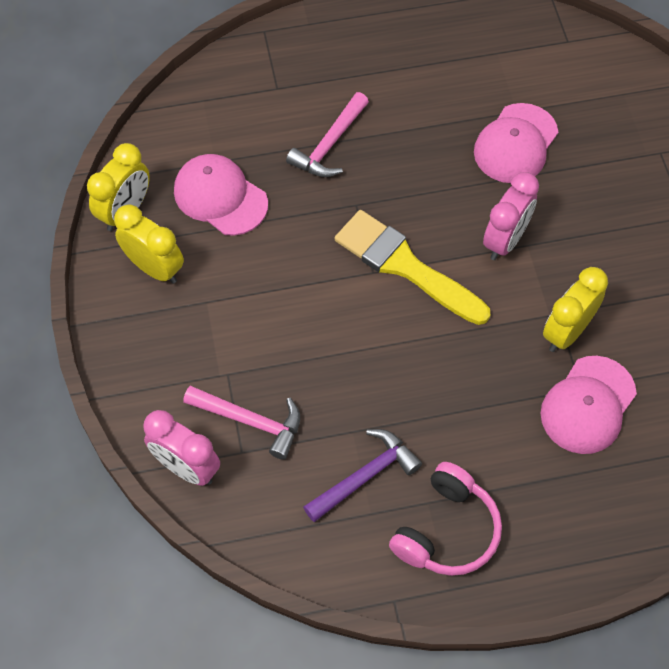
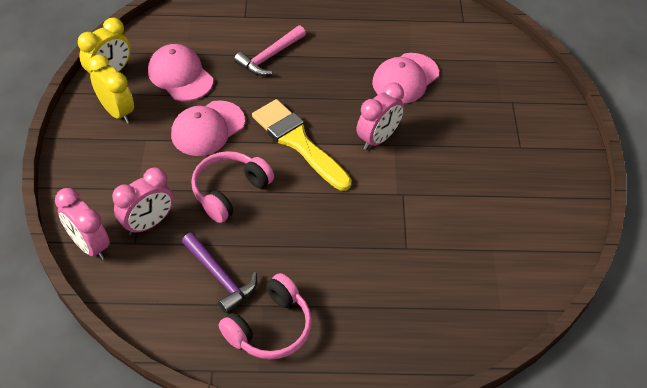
camera: 10 degrees right, 10 degrees down
(250, 421) = (148, 223): pink hammer -> pink clock
(339, 354) = (229, 191): none -> pink headphones
(365, 476) = (220, 277): purple hammer -> purple hammer turned 75 degrees clockwise
(567, 332) = (406, 207): yellow clock -> none
(588, 405) = (407, 261): pink cap -> pink cap (208, 128)

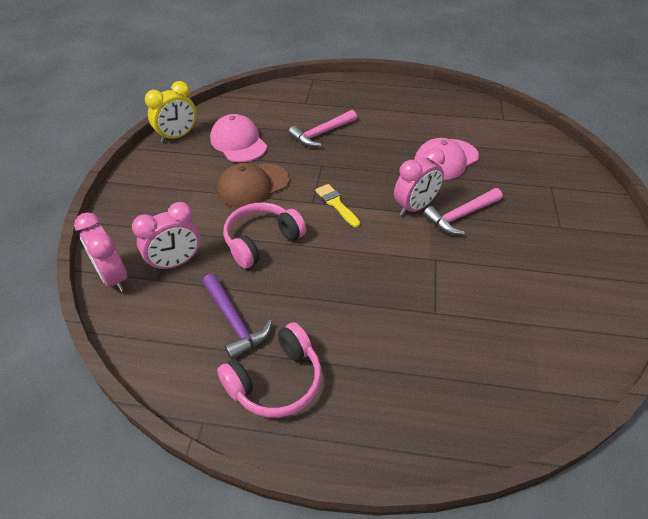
camera: 10 degrees right, 5 degrees down
(117, 112) = (174, 166): yellow clock -> none
(208, 128) = (253, 186): pink cap -> brown cap
(298, 142) = (336, 204): yellow brush -> yellow brush, size x0.52
(424, 144) = (461, 216): none -> pink hammer

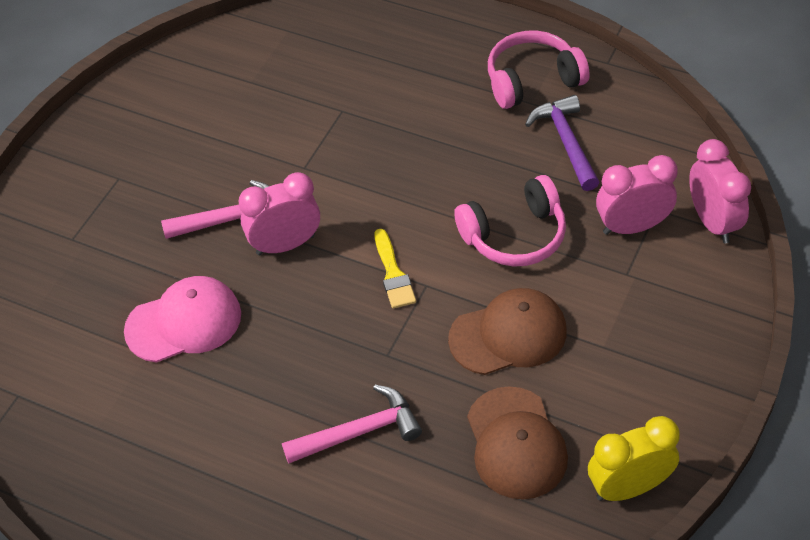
camera: 160 degrees left, 5 degrees up
(238, 142) = (516, 443): pink cap -> brown cap

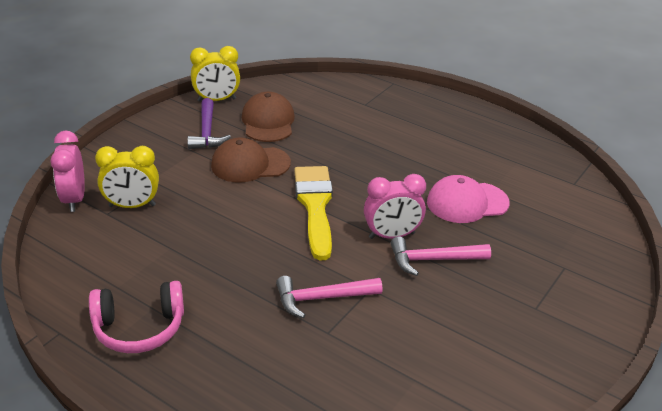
camera: 175 degrees left, 15 degrees down
(359, 432) = (356, 138): pink hammer -> pink hammer (322, 298)
(393, 274) = (315, 206): yellow brush -> yellow brush, size x1.94
(515, 235) = (219, 214): pink headphones -> none
(566, 142) = (143, 269): purple hammer -> purple hammer (207, 132)
(632, 227) = (132, 206): pink clock -> yellow clock

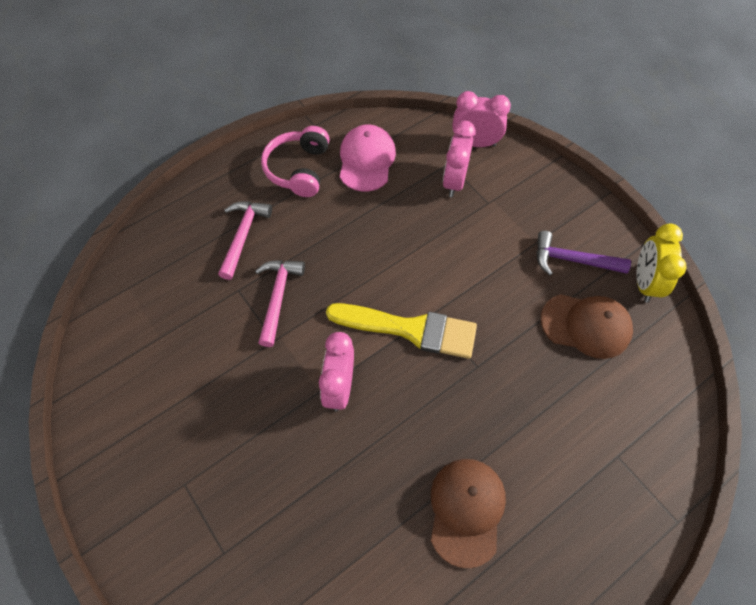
camera: 110 degrees right, 25 degrees up
(132, 206) = (454, 181): yellow clock -> pink clock
(250, 164) = (500, 287): brown cap -> brown cap (466, 510)
(433, 260) = (289, 413): pink hammer -> pink hammer (243, 236)
(467, 202) = (369, 495): pink cap -> pink cap (366, 160)

